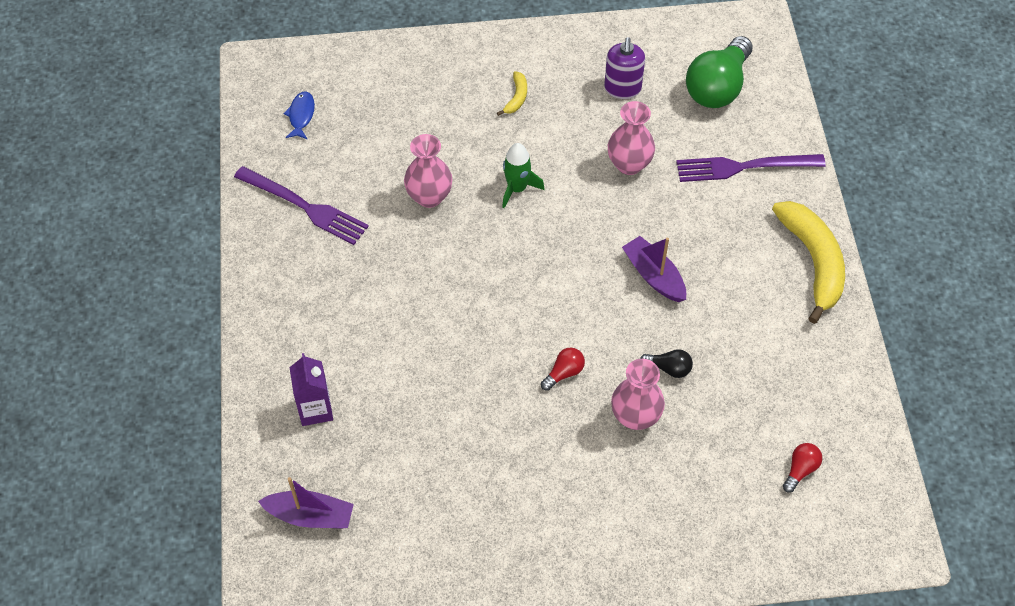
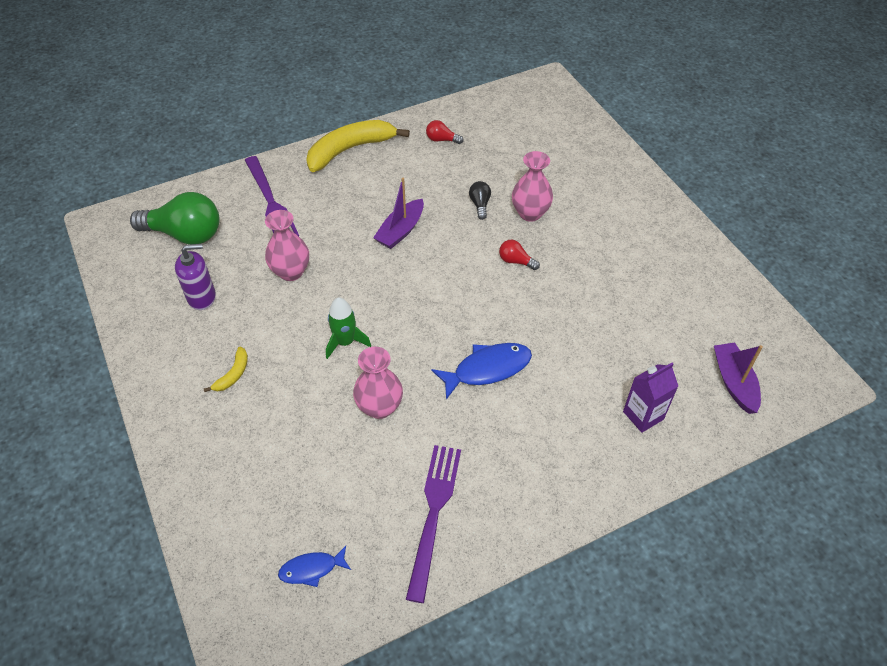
camera: 110 degrees left, 5 degrees down
(431, 295) = (487, 369): none -> blue fish
(516, 97) = (233, 374): yellow banana -> yellow banana turned 120 degrees clockwise
(800, 470) = (522, 128): red light bulb -> red light bulb (442, 140)

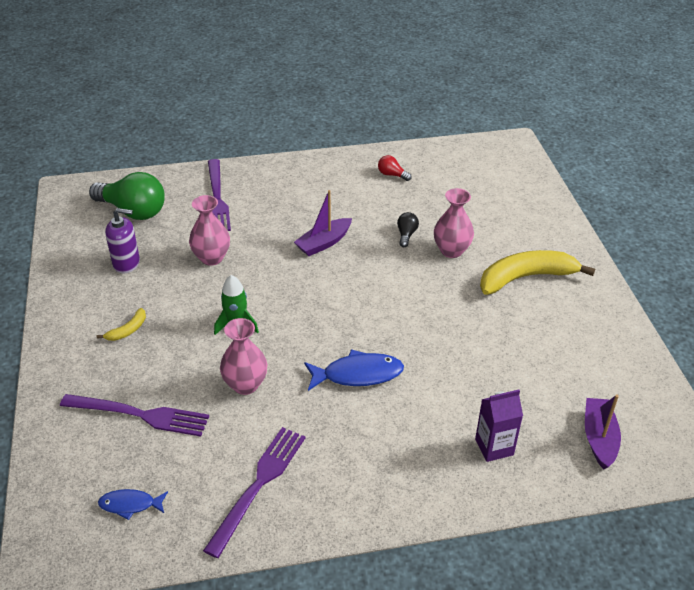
camera: 15 degrees right, 10 degrees down
(285, 467) = (141, 415): none -> purple fork
(350, 150) = (304, 169): yellow banana -> yellow banana (526, 277)
(516, 261) = (421, 288): red light bulb -> none

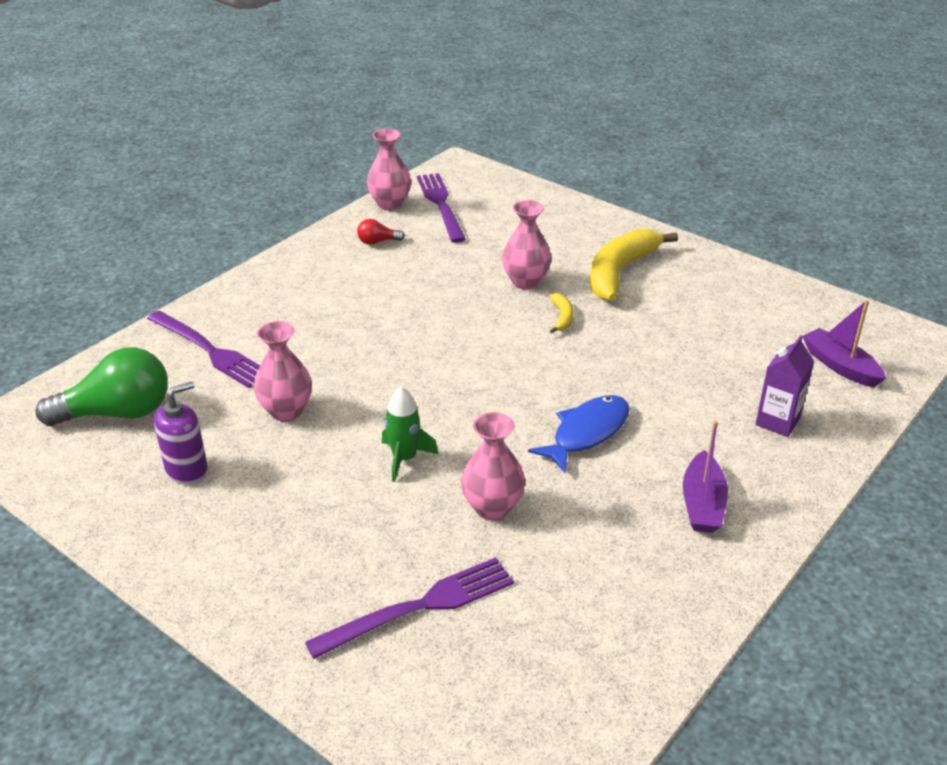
camera: 40 degrees left, 5 degrees down
(128, 330) = (286, 535): yellow banana -> yellow banana (562, 317)
(130, 505) = (532, 697): blue fish -> none
(259, 484) = (630, 586): purple fork -> purple fork (440, 204)
(324, 243) = (392, 335): purple boat -> purple boat (702, 504)
(406, 235) = (465, 288): black light bulb -> none
(432, 152) = (390, 204): none -> pink vase

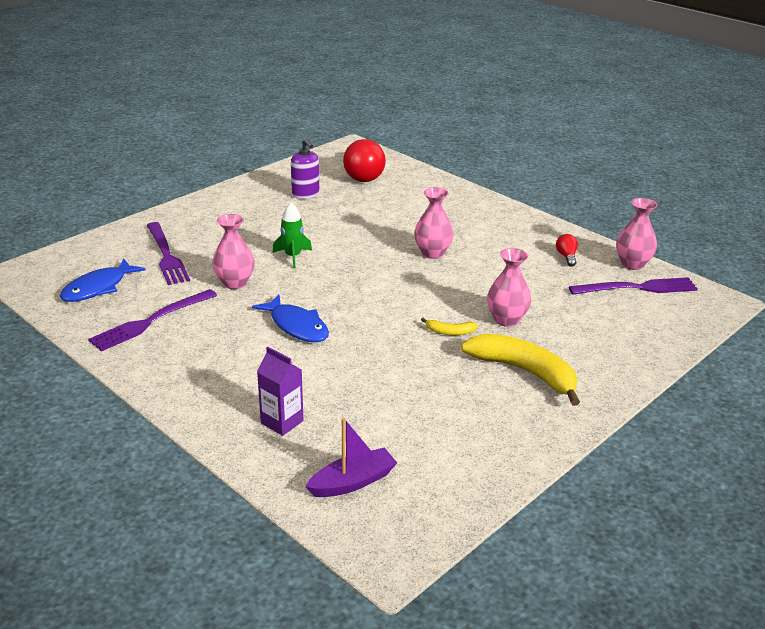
camera: 95 degrees right, 5 degrees down
(117, 413) = (362, 175): green light bulb -> red light bulb
(211, 351) = (420, 198): purple fork -> purple fork (150, 322)
(286, 411) = (351, 221): pink vase -> pink vase (432, 253)
(542, 673) = (98, 288): none -> blue fish
(702, 504) = (202, 365): purple boat -> none

